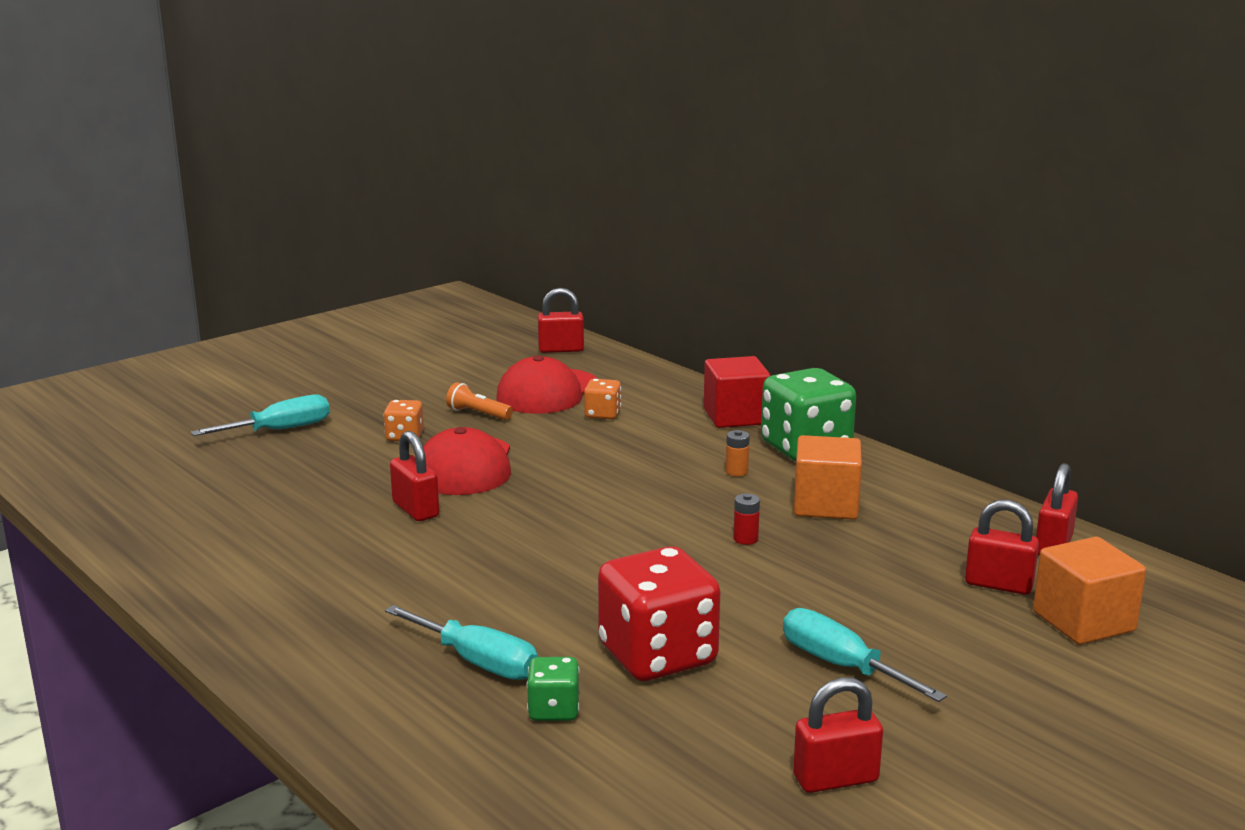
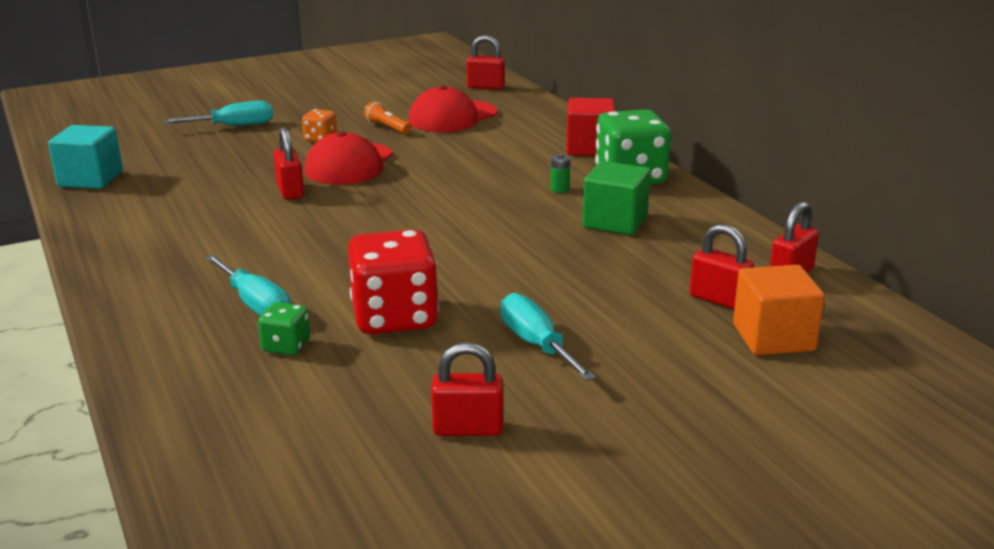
camera: 15 degrees right, 5 degrees up
(139, 522) = (90, 179): none -> turquoise cube
(602, 414) = (483, 137): orange dice -> none
(736, 472) = (560, 189): orange battery -> green battery
(745, 539) = (529, 240): red battery -> none
(825, 505) = (615, 222): orange cube -> green cube

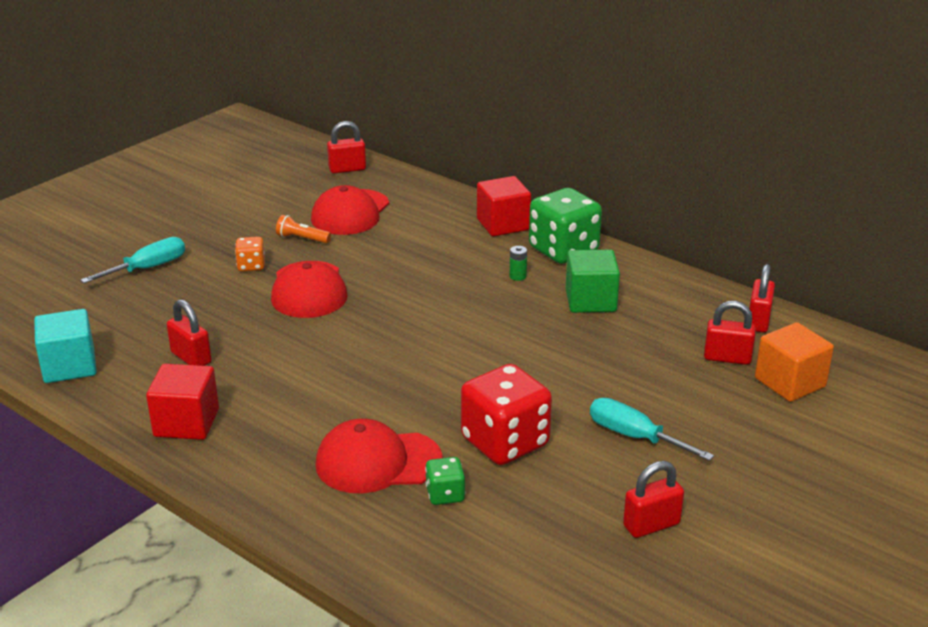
camera: 25 degrees left, 5 degrees up
(130, 237) = (186, 423): none -> red cube
(255, 304) = (378, 462): turquoise screwdriver -> red cap
(290, 191) = (285, 334): red padlock -> red padlock (191, 358)

